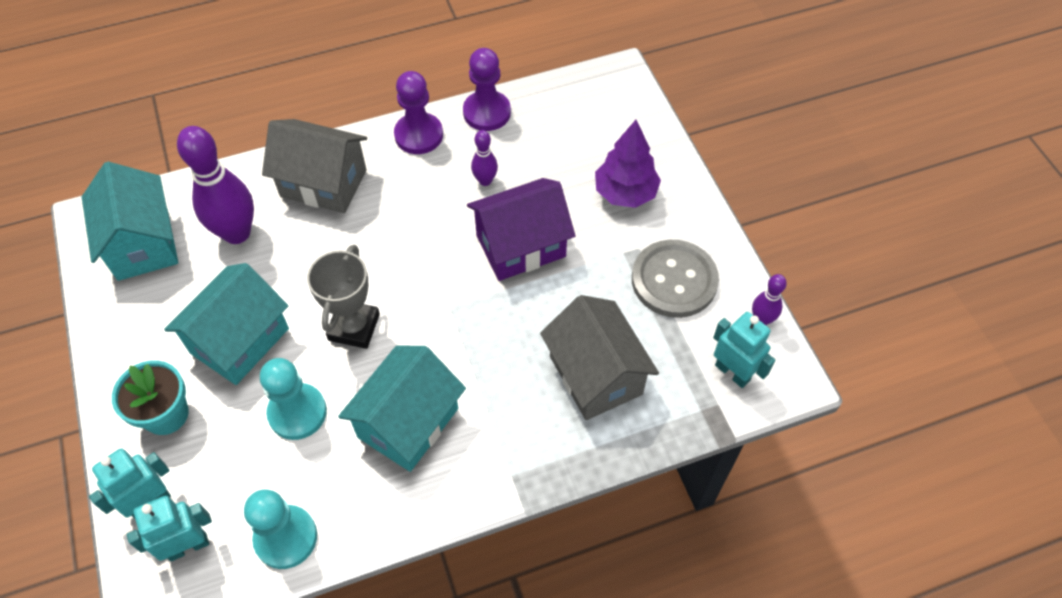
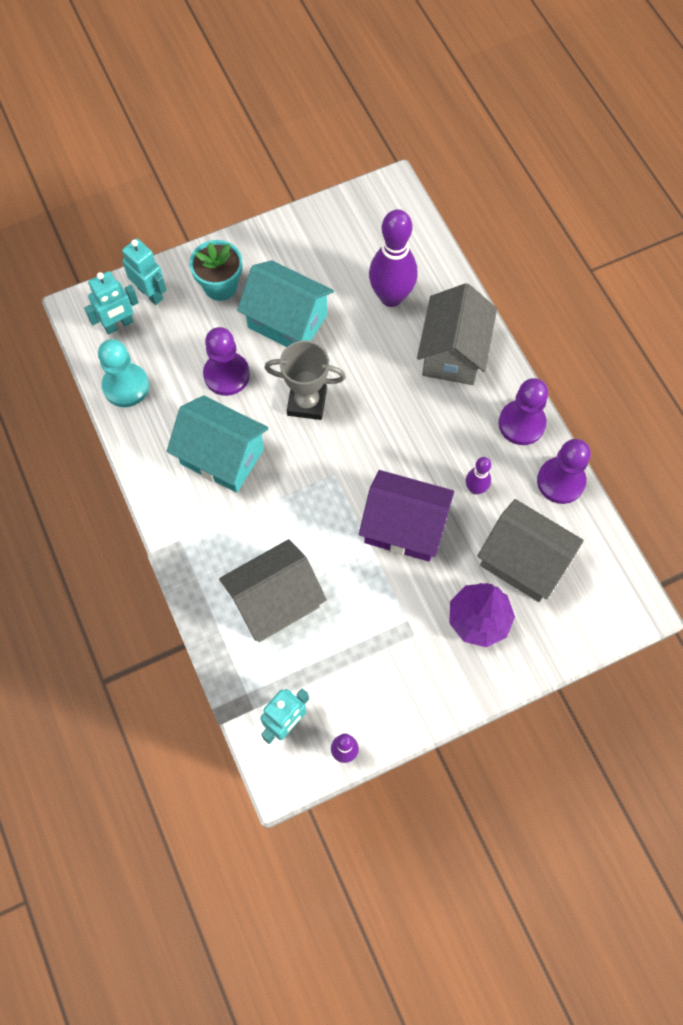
camera: 85 degrees right, 10 degrees up
(143, 244) = (372, 232): turquoise house -> none
(188, 546) = (119, 325): turquoise robot -> turquoise robot turned 90 degrees clockwise
(297, 412) = (226, 375): turquoise pawn -> purple pawn
(521, 246) = (404, 527): purple house -> purple house turned 45 degrees counterclockwise
(567, 151) = (523, 561): none -> grey house
(674, 280) = (381, 668): grey button -> none

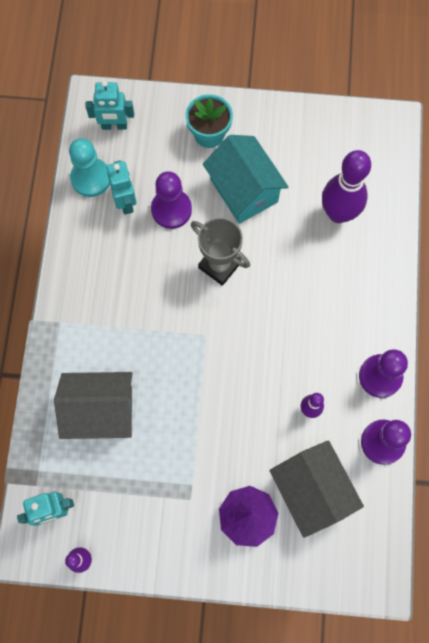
camera: 30 degrees right, 5 degrees up
(150, 293) = (152, 112): turquoise robot -> turquoise robot (126, 202)
(222, 456) = (129, 273): turquoise house -> none
(404, 527) = (234, 409): purple house -> none
(453, 353) = (360, 287): grey house -> none

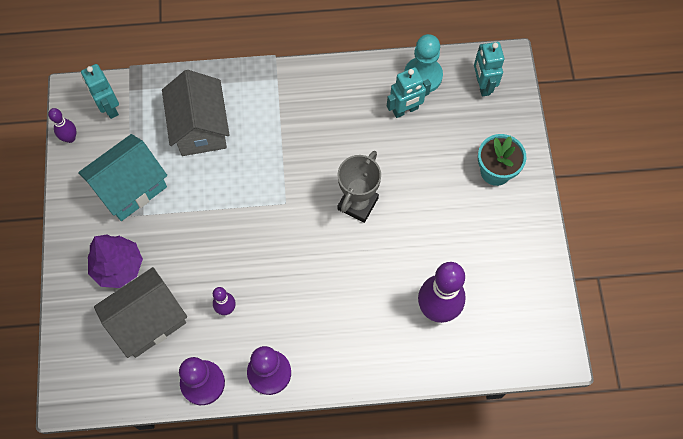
camera: 80 degrees right, 5 degrees down
(171, 209) = (406, 151): purple pawn -> none
(244, 190) = (441, 213): turquoise house -> turquoise house (130, 188)

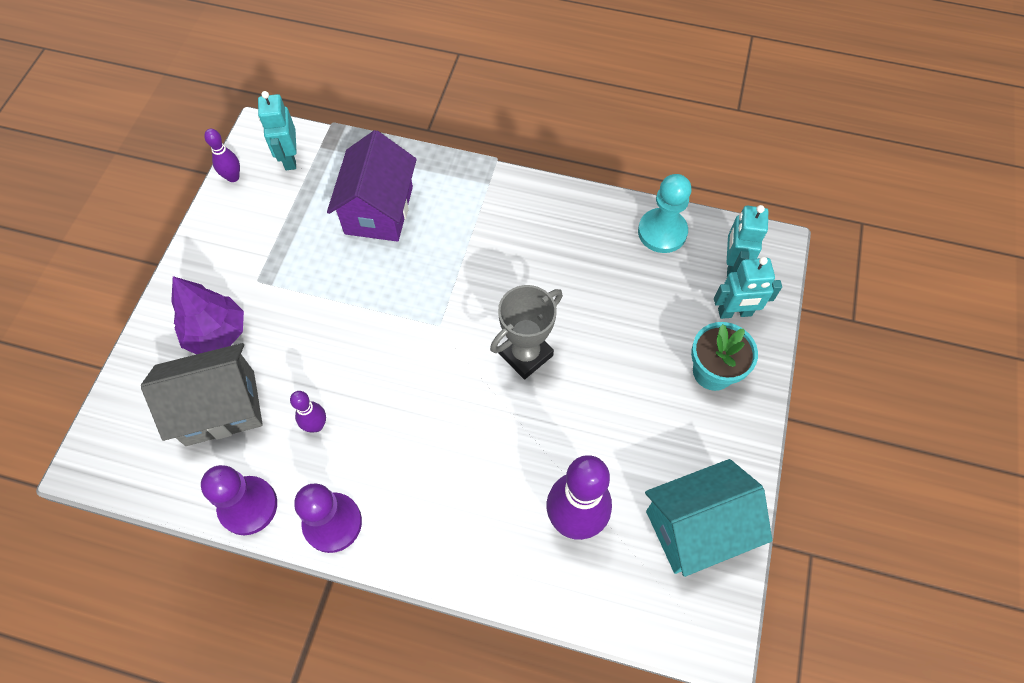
camera: 20 degrees right, 5 degrees down
(130, 188) = (272, 251): turquoise house -> turquoise house (696, 527)
(200, 128) = (379, 210): grey house -> purple house
(405, 110) = (626, 264): turquoise robot -> turquoise robot (735, 313)

